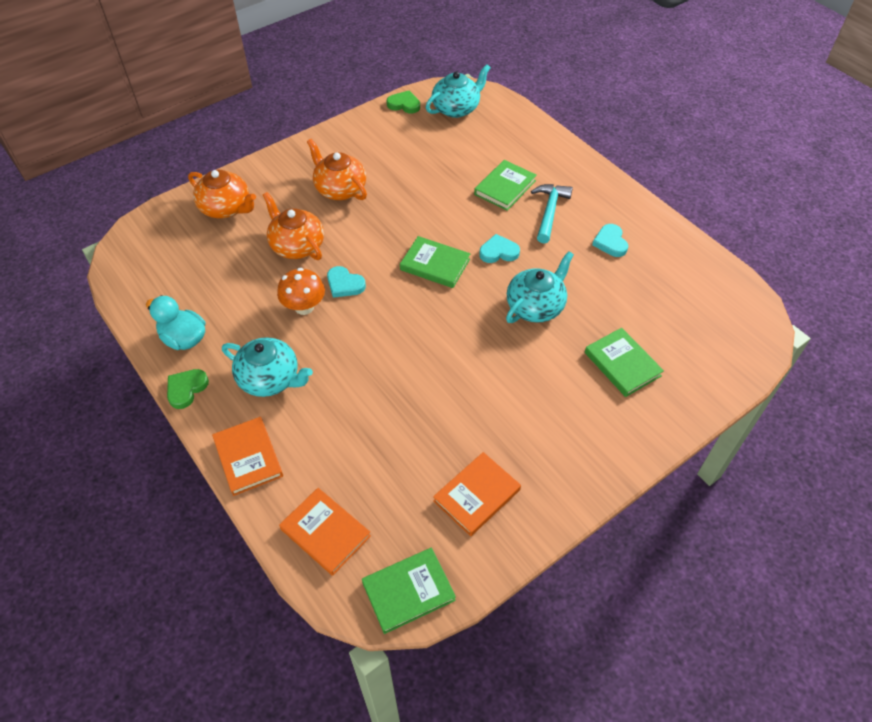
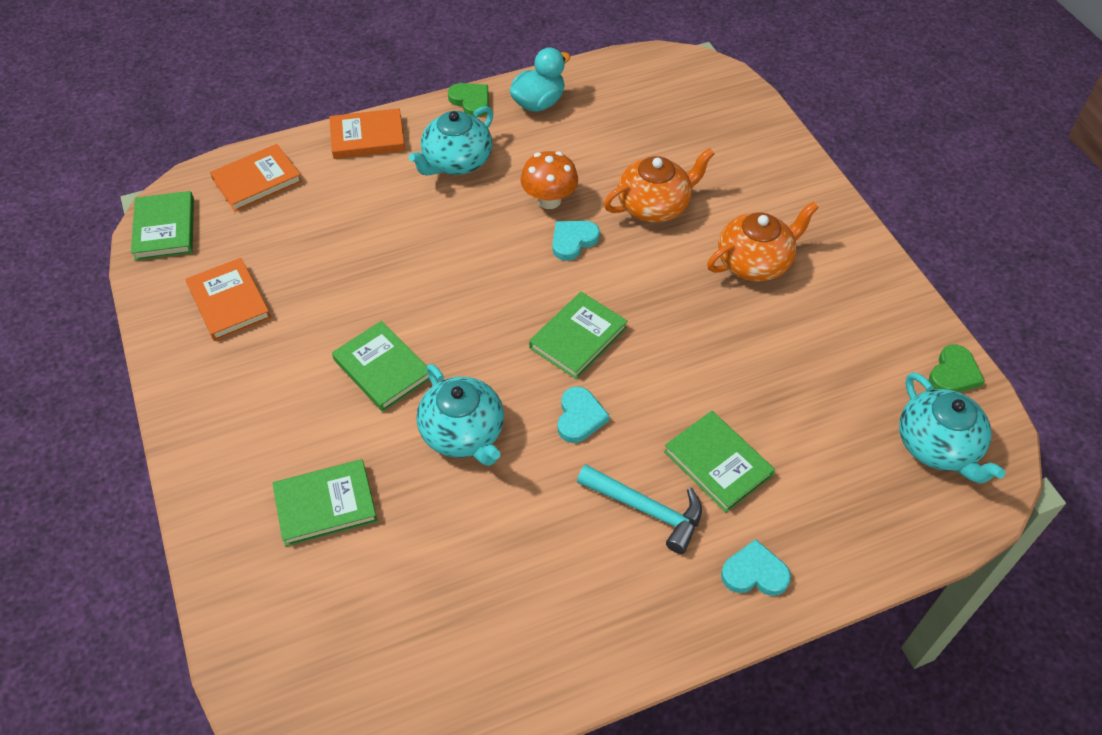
camera: 105 degrees right, 0 degrees up
(226, 208) = (741, 149): orange teapot -> none
(502, 366) = (382, 369): none -> green book
(610, 242) = (554, 576): turquoise heart -> turquoise heart (754, 573)

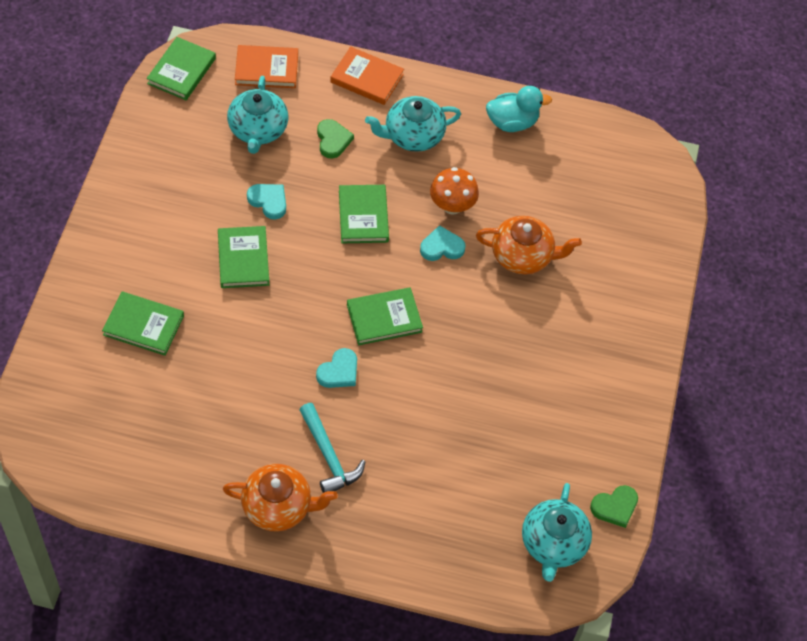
camera: 30 degrees right, 5 degrees up
(229, 302) = (184, 152): orange book -> none
(463, 433) = (259, 334): turquoise teapot -> turquoise teapot (258, 130)
(471, 101) = (464, 91): green heart -> green heart (333, 140)
(718, 463) = (399, 458): green book -> green book (363, 216)
(754, 573) = (359, 536): turquoise heart -> turquoise heart (268, 201)
(755, 262) = (554, 342): orange teapot -> orange teapot (278, 506)

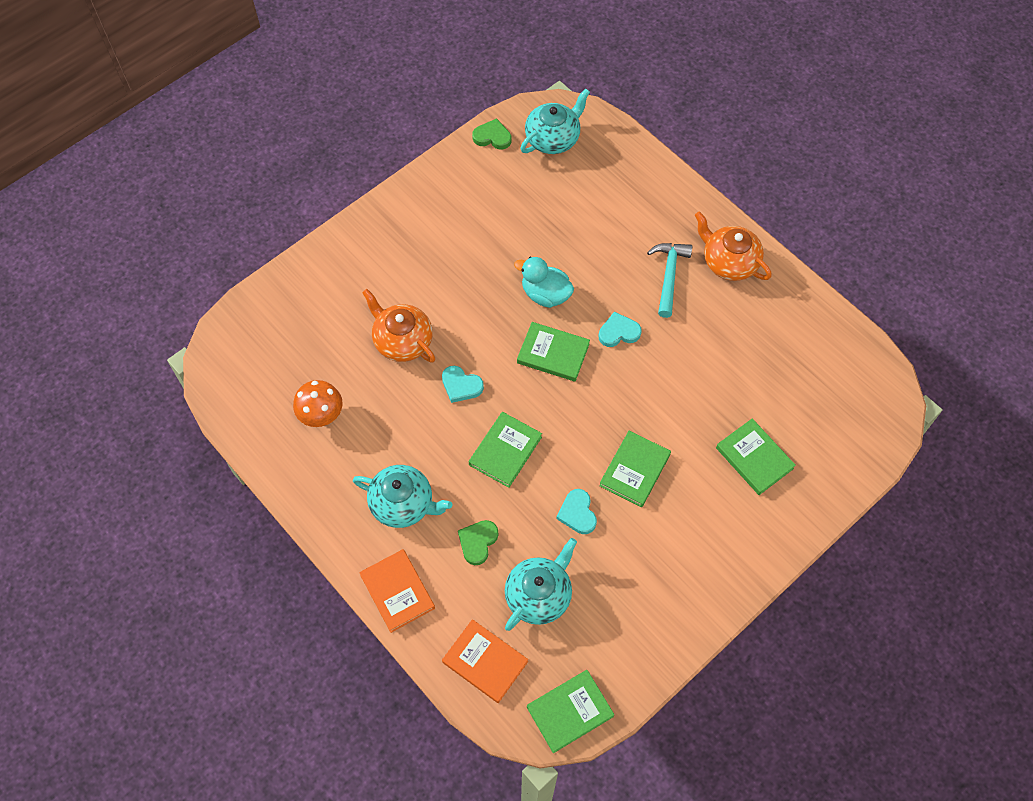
camera: 140 degrees left, 5 degrees up
(452, 206) = (423, 417): orange mushroom -> orange mushroom (321, 415)
(512, 122) = (305, 464): turquoise duck -> turquoise duck (545, 294)

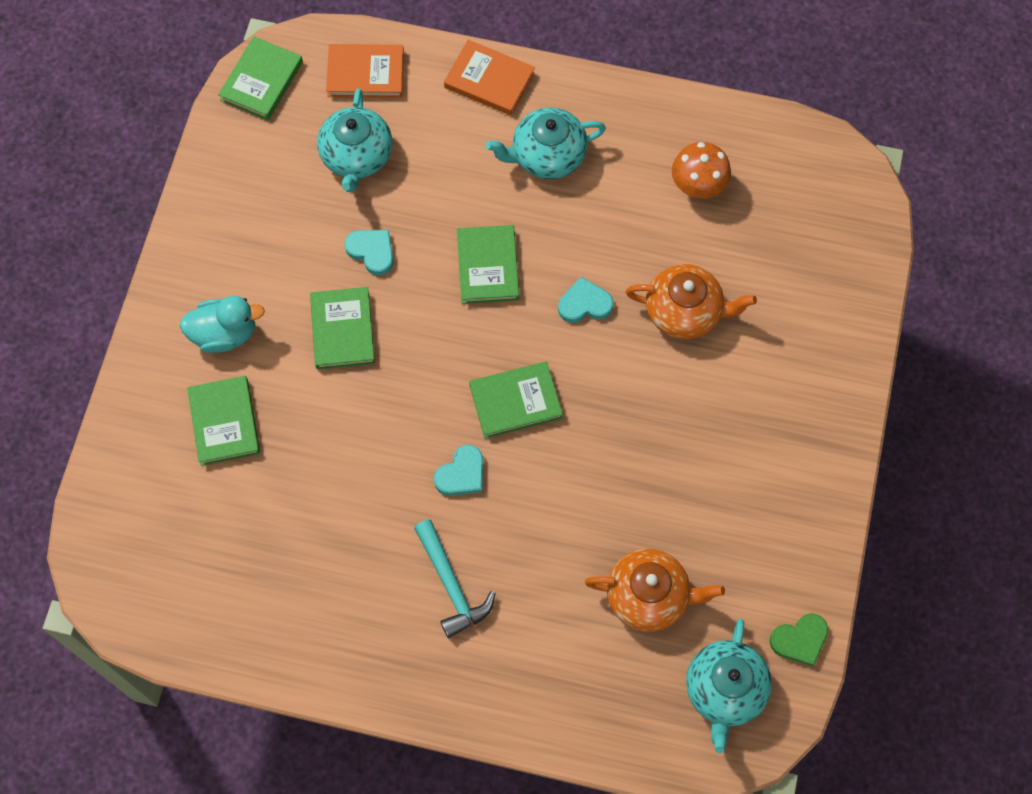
camera: 145 degrees right, 5 degrees up
(478, 542) = (449, 166): green heart -> none
(545, 294) = (575, 466): turquoise duck -> turquoise duck (225, 334)
(729, 262) = (392, 653): orange teapot -> orange teapot (649, 596)
(754, 458) = (224, 422): green book -> green book turned 60 degrees clockwise

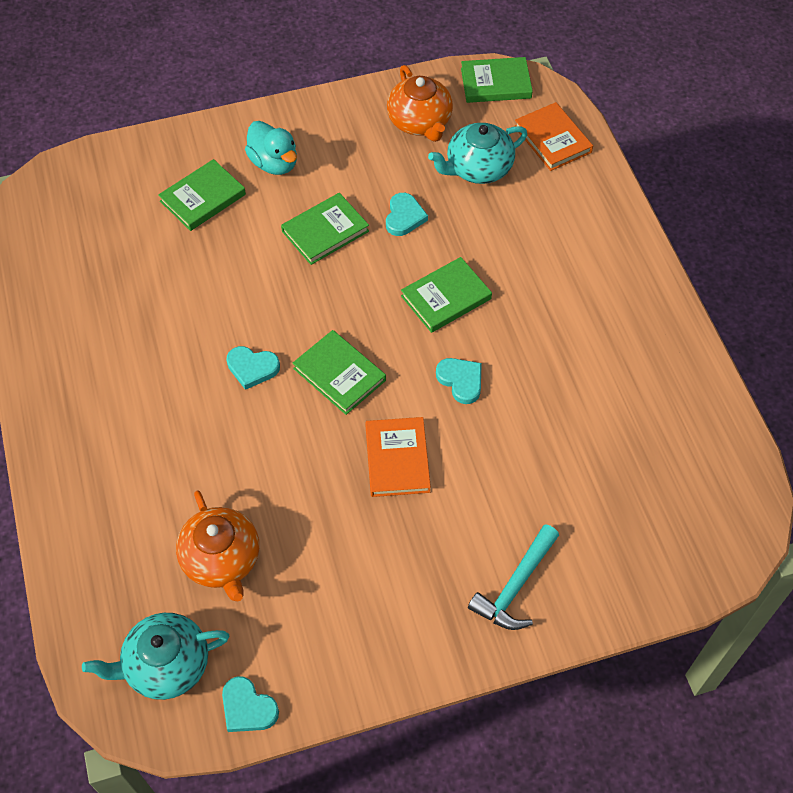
camera: 60 degrees right, 10 degrees down
(451, 585) = (152, 407): turquoise hammer -> turquoise hammer (516, 586)
(489, 80) = (612, 218): orange book -> orange book (397, 459)
(547, 155) = (576, 289): turquoise teapot -> none
(684, 312) = (506, 459): orange teapot -> orange teapot (420, 122)
(698, 186) = (634, 411): orange mushroom -> none
(800, 640) = (248, 708): green heart -> turquoise heart

